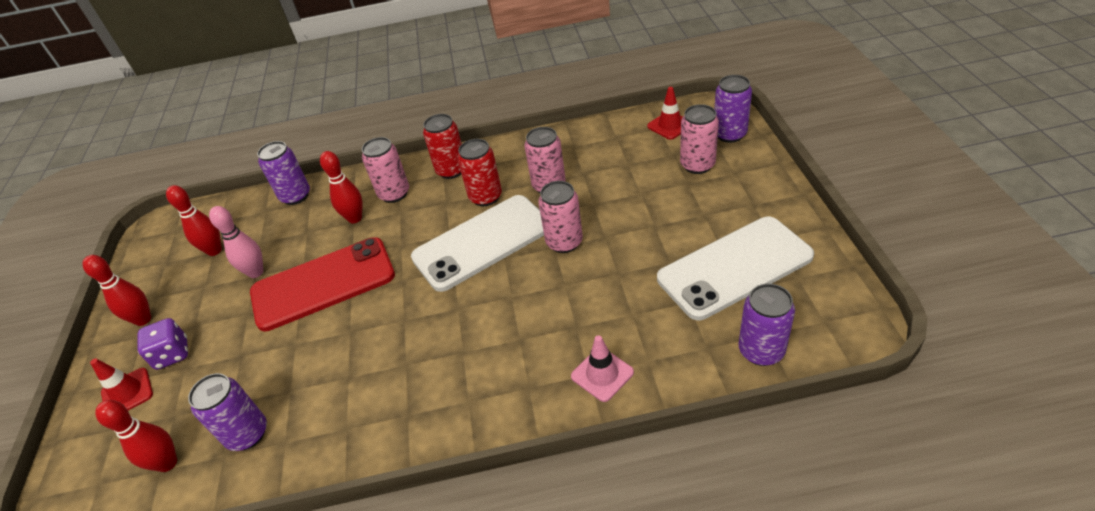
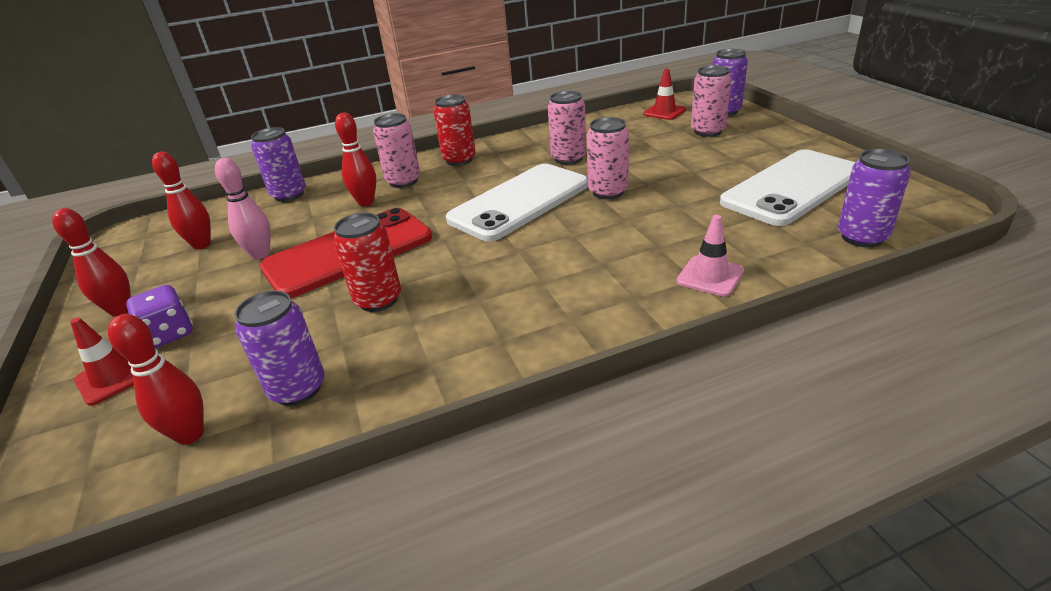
camera: 15 degrees left, 10 degrees down
(485, 197) = (506, 172): red can -> red can (378, 300)

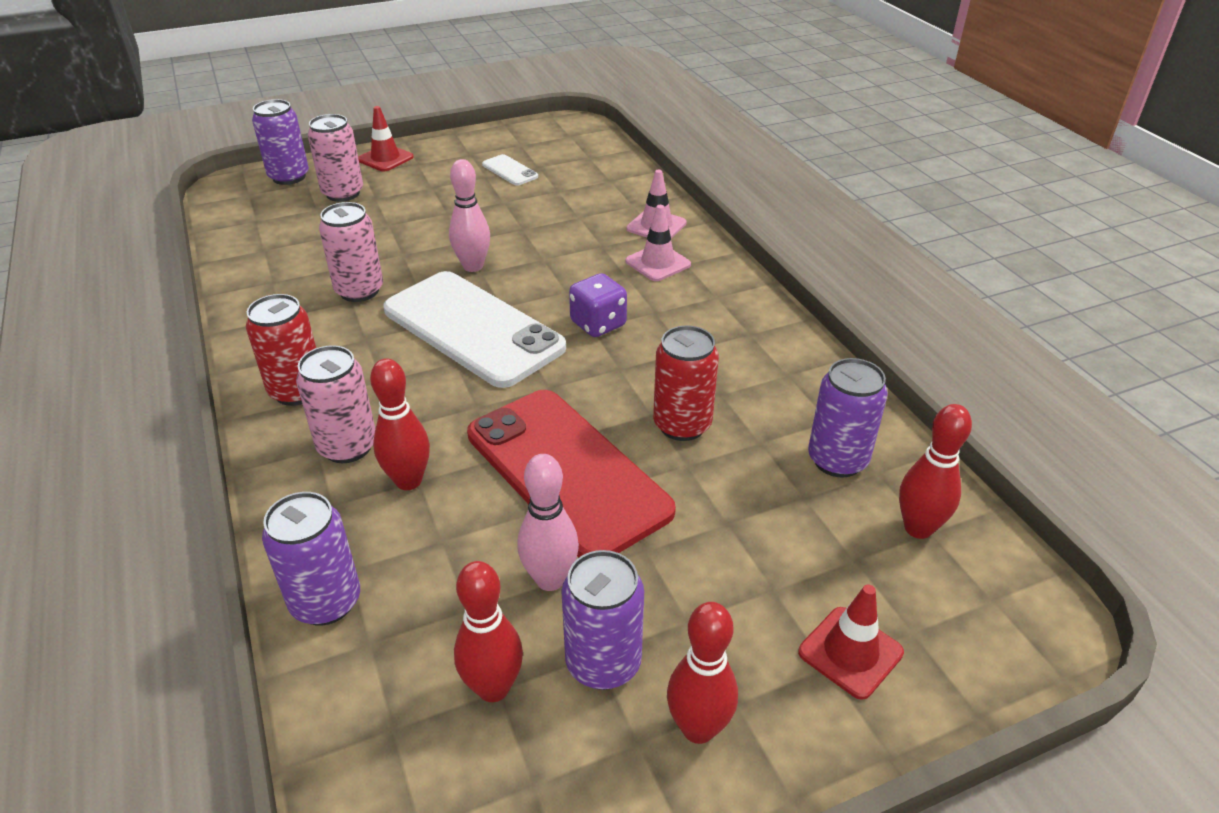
camera: 95 degrees left, 5 degrees up
(170, 334) = (756, 623): purple dice -> purple dice (598, 324)
(608, 192) = (473, 266): pink can -> pink bowling pin
(631, 280) = (658, 263): none -> pink traffic cone
(664, 112) = (253, 213): red traffic cone -> red traffic cone (385, 158)
(791, 187) = (509, 171): white phone -> white phone, size x0.41
(862, 237) = (607, 159): purple can -> purple can (603, 663)

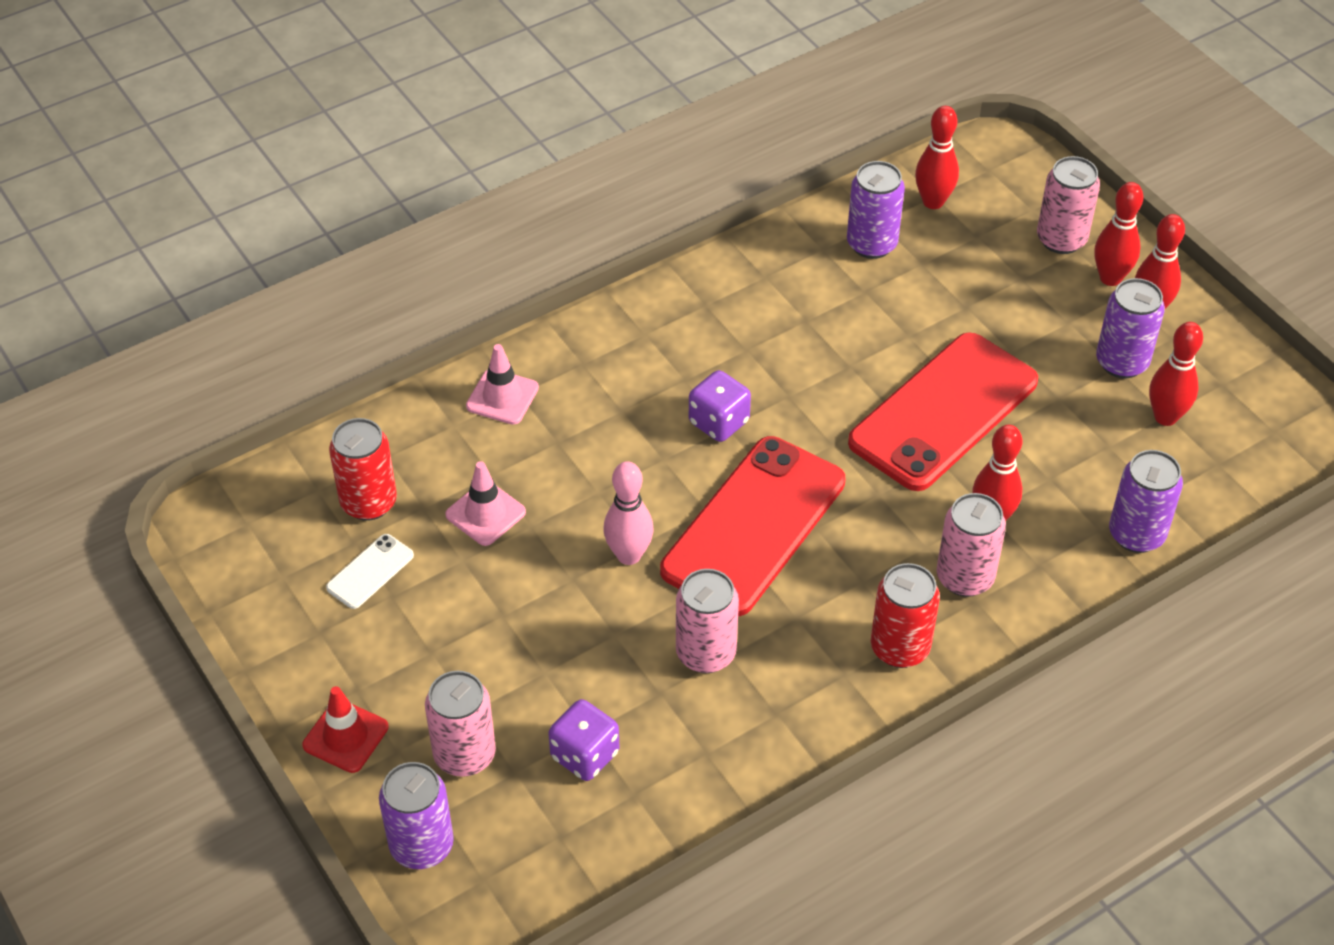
camera: 100 degrees left, 10 degrees up
(309, 234) = (585, 755): none -> purple dice
(472, 329) = (754, 526): white phone -> red phone
(550, 579) = (1061, 403): pink bowling pin -> none
(658, 263) = (587, 387): pink traffic cone -> pink traffic cone (485, 513)
(682, 425) = (858, 343): red can -> red can (369, 502)
(768, 694) = (1110, 278): none -> red bowling pin
(850, 652) = (1061, 239): red traffic cone -> pink can

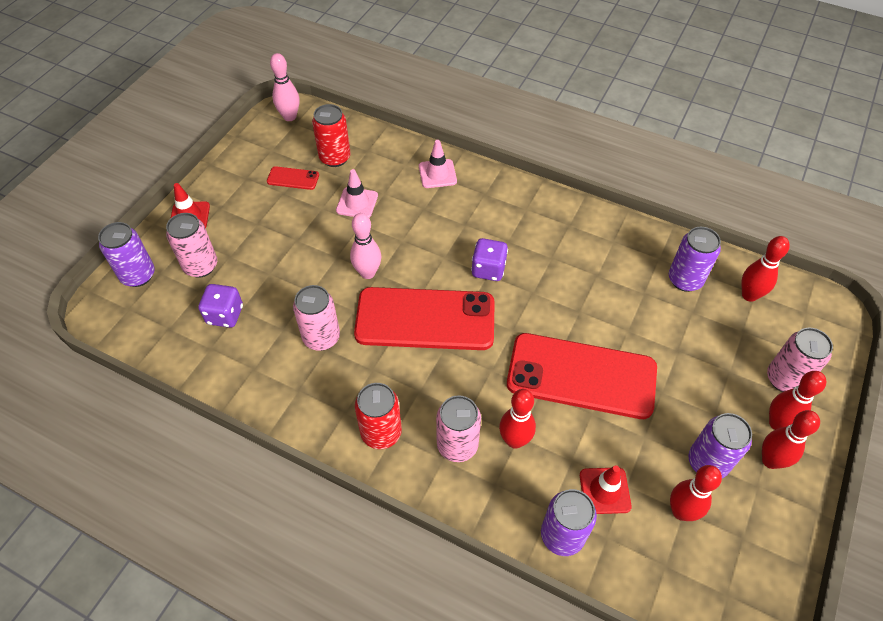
camera: 60 degrees right, 5 degrees up
(224, 524) = (290, 117): none -> pink bowling pin
(370, 572) = (293, 178): white phone -> red phone
(1104, 469) = (604, 490): none -> red traffic cone

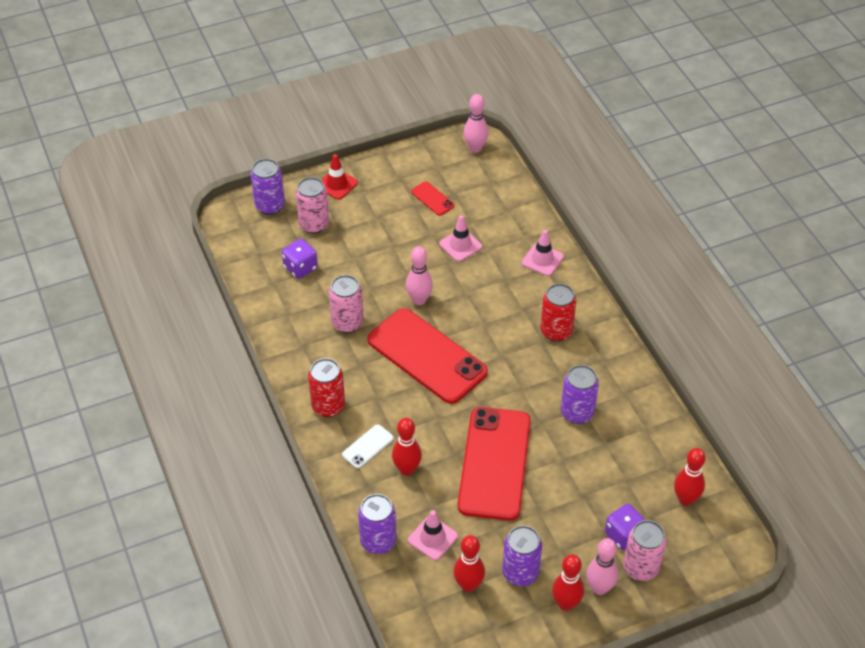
camera: 40 degrees right, 5 degrees down
(335, 158) = (477, 201): red can -> red can (556, 331)
(457, 445) = (367, 446): pink can -> white phone
(488, 269) = (506, 352): purple dice -> purple dice (624, 535)
(581, 376) = (494, 463): red phone -> red phone turned 45 degrees clockwise
(604, 490) = (432, 538): red traffic cone -> pink traffic cone
(685, 280) = (647, 456): purple can -> purple can (577, 413)
(777, 423) = (599, 588): red bowling pin -> pink bowling pin

